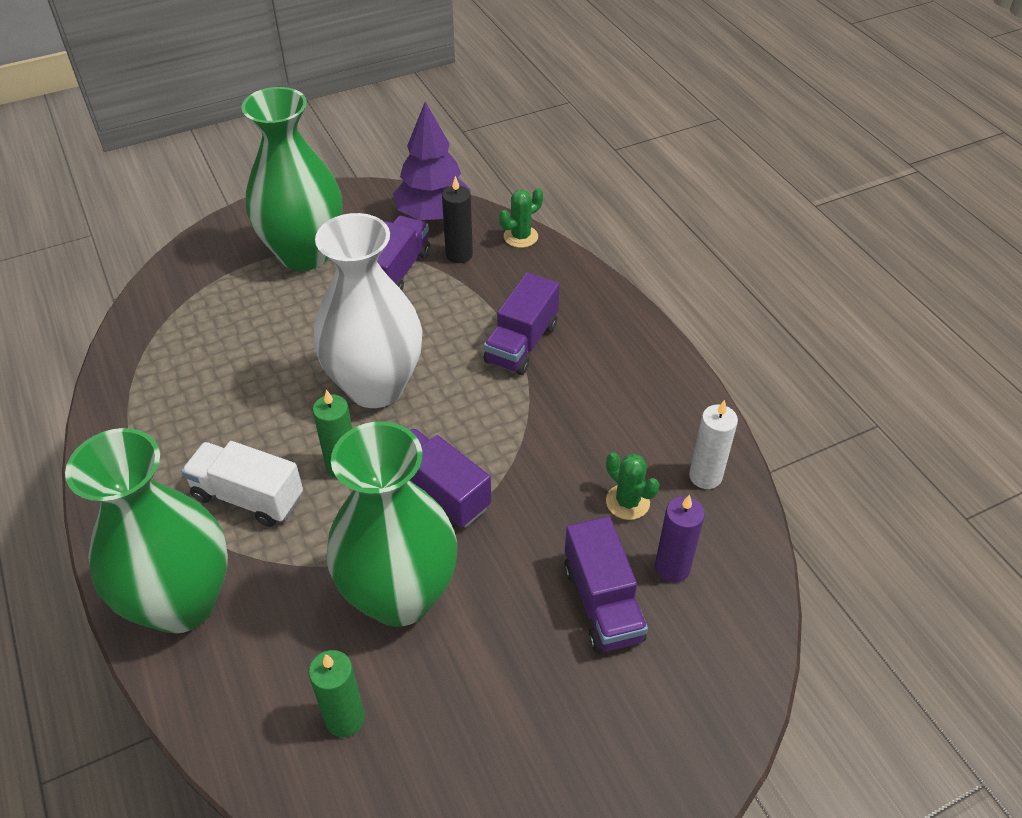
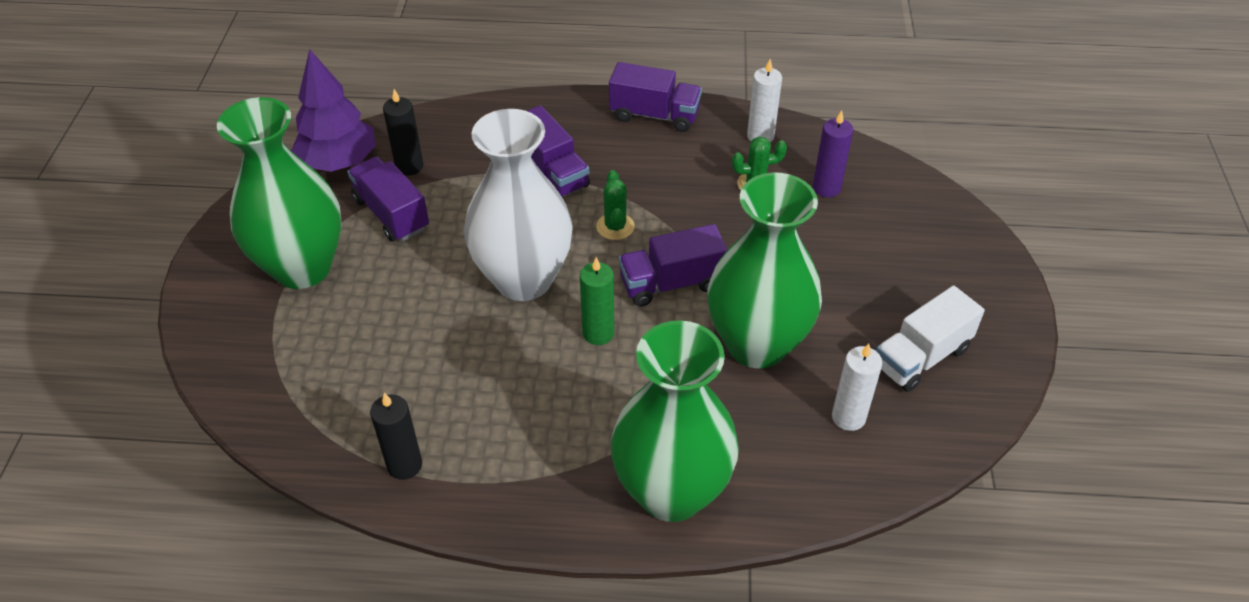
camera: 60 degrees left, 0 degrees up
(134, 409) = (404, 465): none -> black candle
(248, 497) = (585, 409): white truck -> white truck (921, 357)
(345, 718) = (848, 417): green candle -> white candle
(520, 237) = (424, 121): green cactus -> green cactus (615, 226)
(602, 603) = (833, 235): purple truck -> purple truck (654, 115)

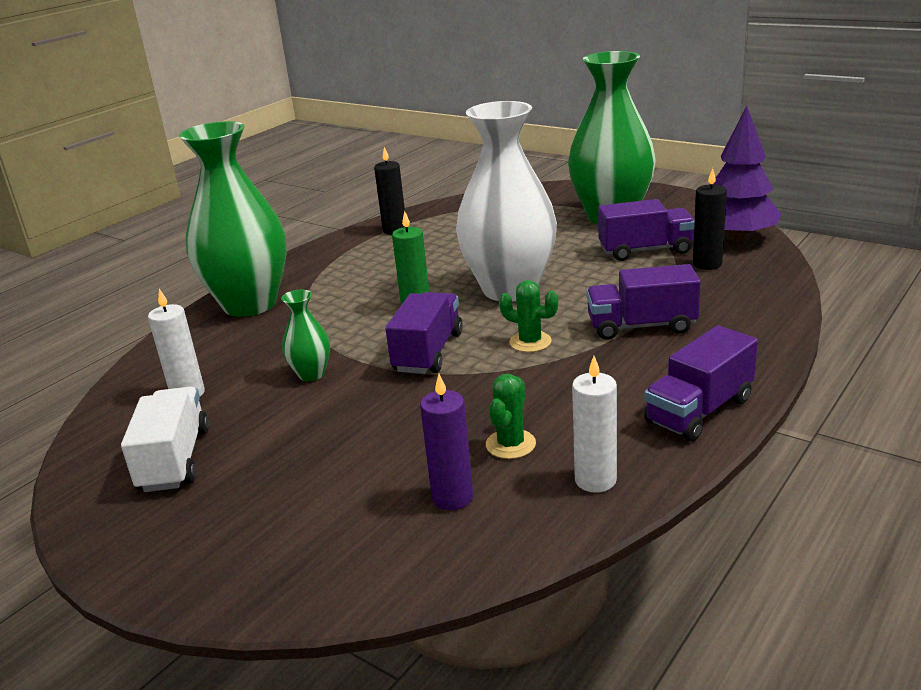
camera: 125 degrees right, 20 degrees down
(757, 344) = (311, 374): green vase -> green vase, size x0.42

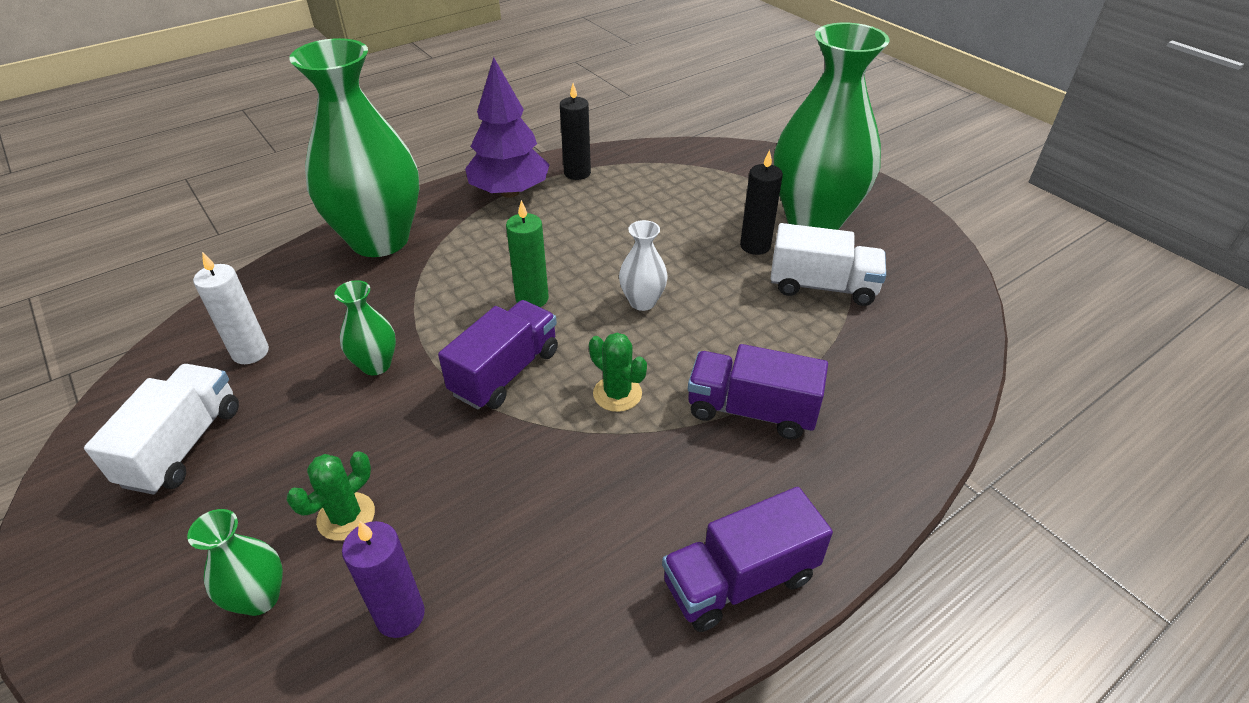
camera: 15 degrees right, 15 degrees up
(324, 521) = (260, 598): none -> green vase
(510, 289) = (642, 302): white vase -> white vase, size x0.42
(510, 444) = (506, 553): green cactus -> green cactus (346, 516)
(595, 480) = (561, 651): white candle -> none
(645, 250) = (822, 286): purple truck -> white truck
(707, 264) = (881, 331): black candle -> black candle (755, 246)
(737, 238) = (939, 299): purple tree -> purple tree (510, 192)

